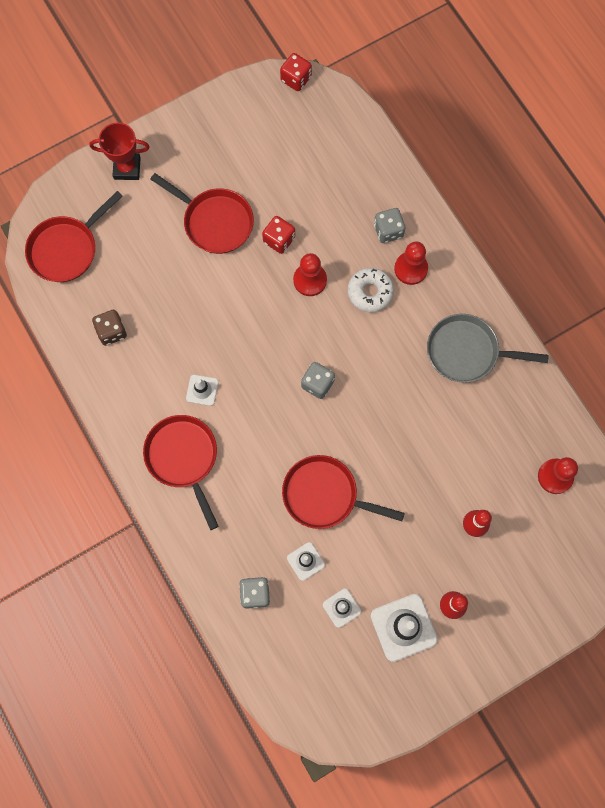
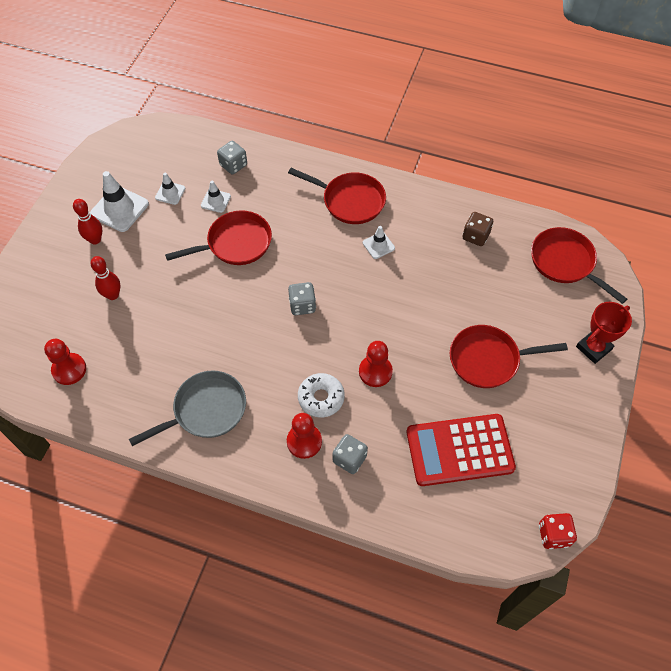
camera: 140 degrees right, 15 degrees down
(67, 249) = (565, 263): red pan -> red pan turned 45 degrees counterclockwise
(279, 240) = (427, 383): red dice -> none
(303, 176) = (459, 450): none -> red calculator

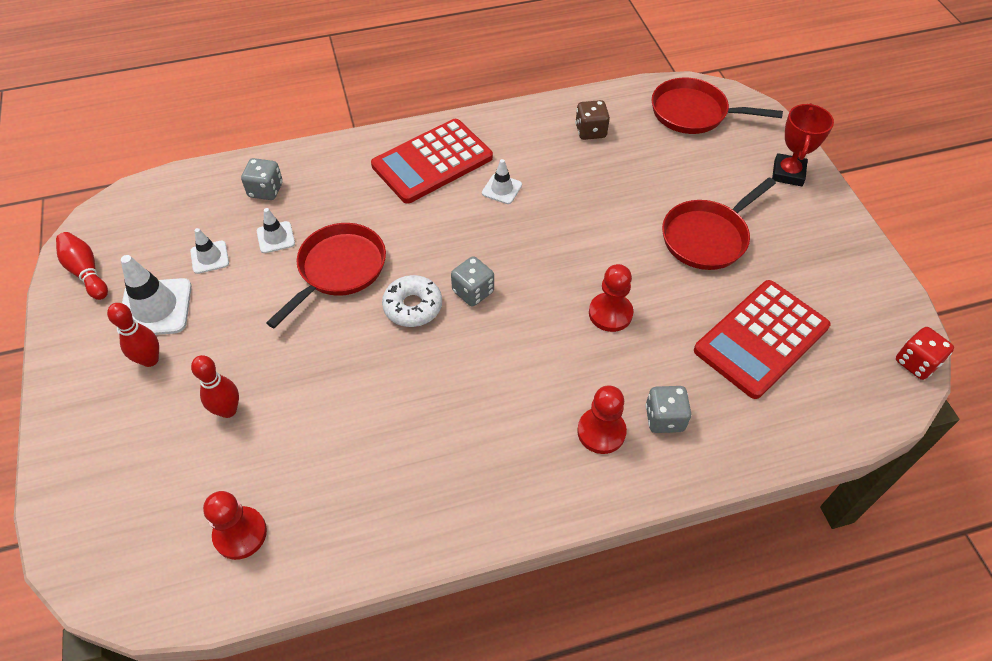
camera: 35 degrees left, 5 degrees down
(100, 165) = (86, 272): none -> red bowling pin
(205, 410) = (460, 470): grey pan -> none
(321, 398) = (578, 374): white donut -> white donut (413, 306)
(349, 201) = (432, 162): red pan -> red calculator

